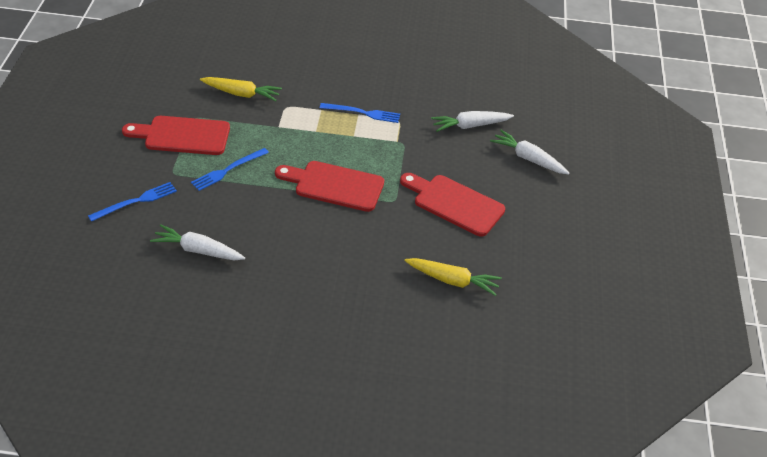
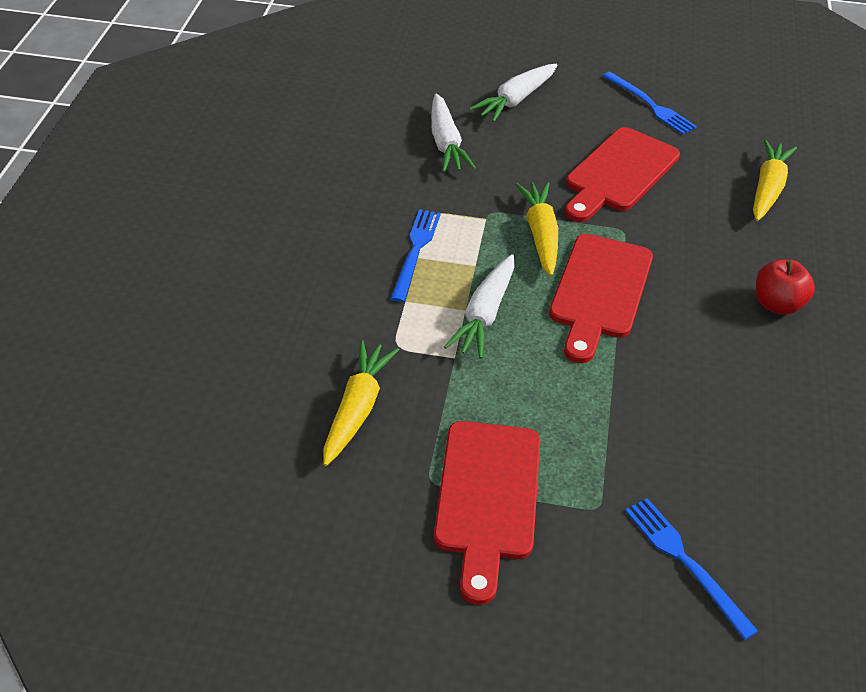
camera: 85 degrees left, 0 degrees up
(197, 250) = (786, 462): white carrot -> white carrot (484, 315)
(228, 170) = (579, 425): blue fork -> blue fork (650, 105)
(329, 267) = (777, 304): none -> red apple
(385, 163) = (540, 234): none -> yellow carrot

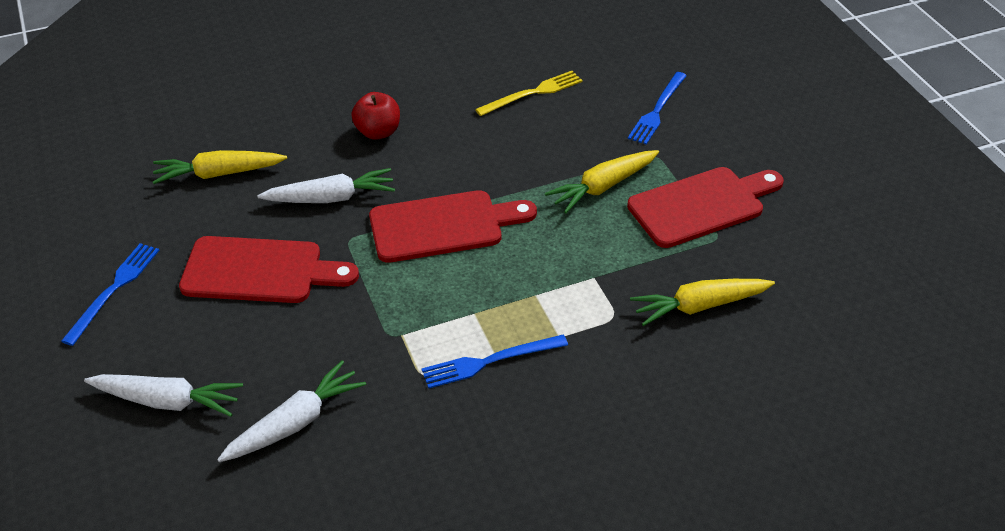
camera: 120 degrees left, 0 degrees up
(484, 315) = (531, 280): white carrot -> white carrot (331, 198)
(540, 234) = (396, 288): yellow carrot -> yellow carrot (602, 187)
(786, 458) = (532, 93): none -> yellow fork

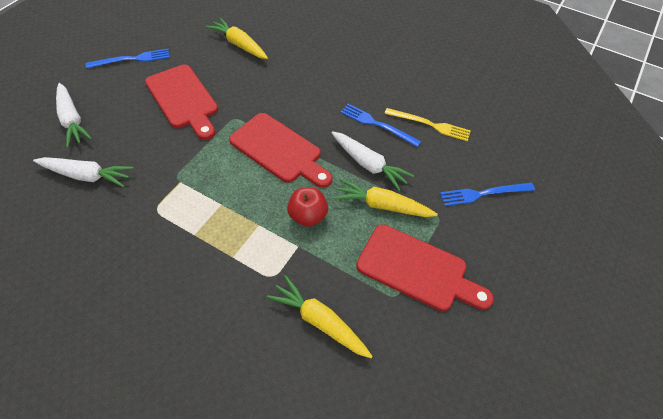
camera: 50 degrees right, 10 degrees up
(331, 198) = (259, 93): white carrot -> white carrot (369, 165)
(378, 132) = (327, 81): red apple -> red apple (307, 216)
(490, 361) = (187, 234): blue fork -> blue fork (377, 124)

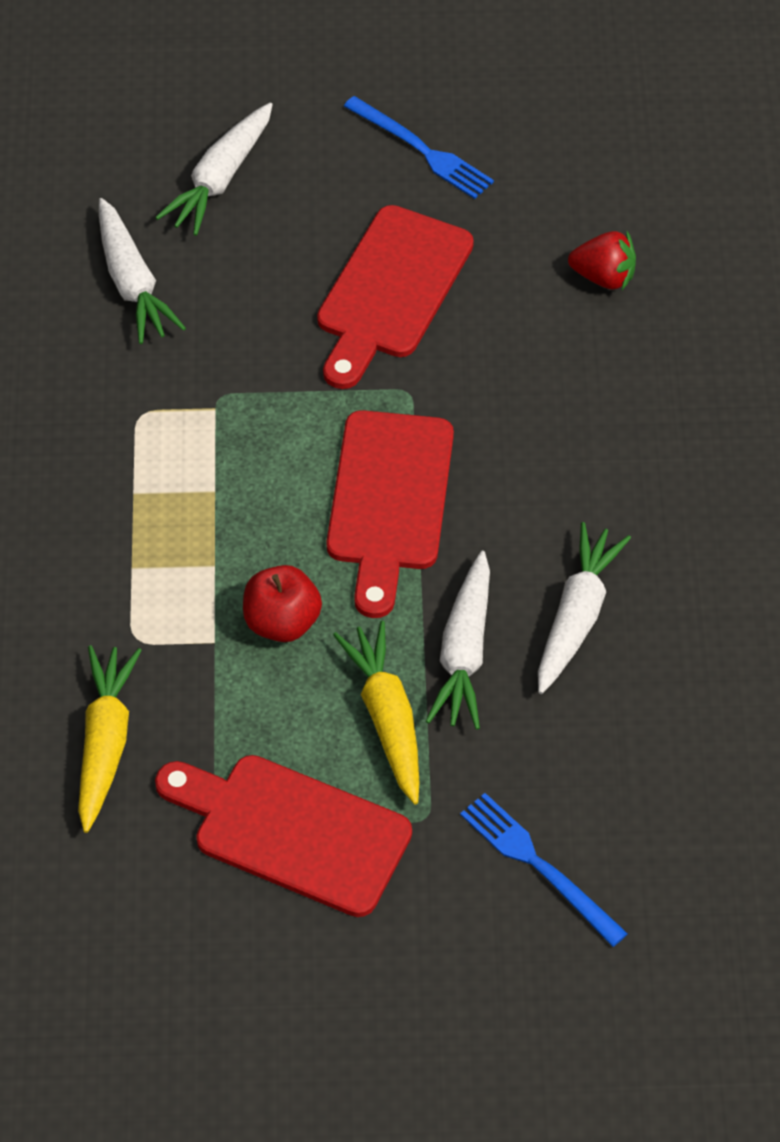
camera: 60 degrees right, 0 degrees up
(239, 44) = (604, 277): yellow carrot -> red strawberry
(377, 124) = (577, 616): blue fork -> white carrot
(417, 269) = (292, 831): red cutting board -> red cutting board turned 120 degrees clockwise
(430, 125) = (650, 703): yellow fork -> none

